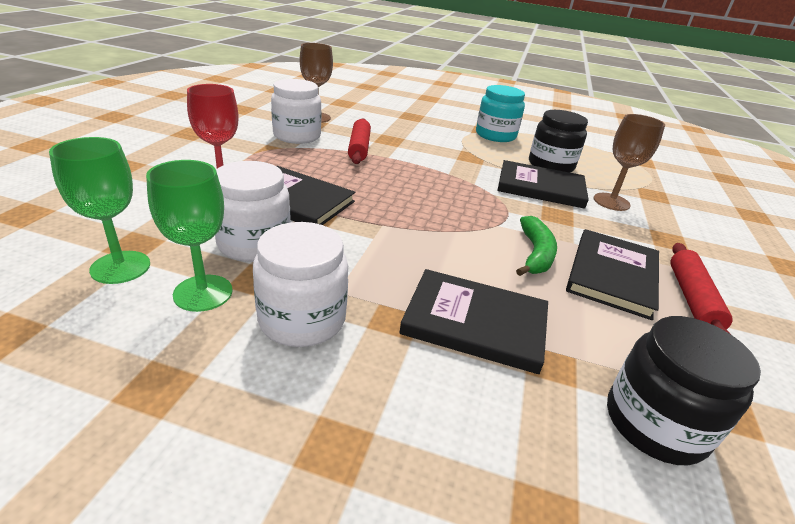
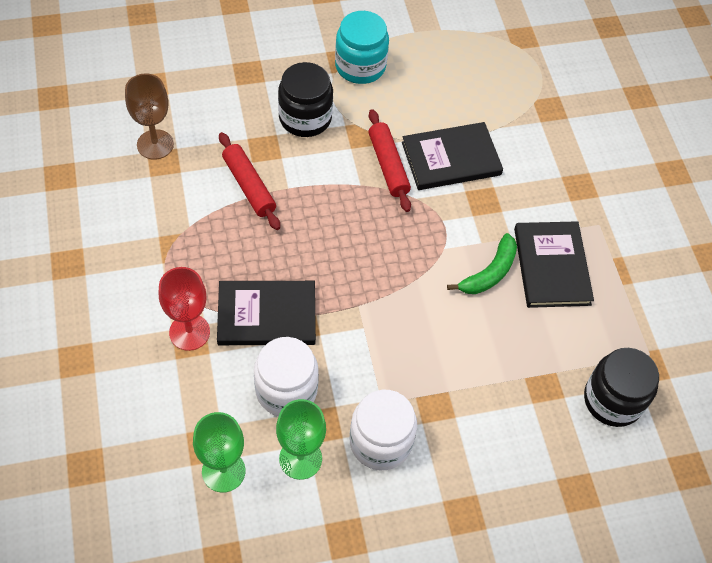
camera: 30 degrees left, 25 degrees up
(297, 136) = (172, 200): white jar -> none
(475, 322) = (484, 378): black book -> none
(535, 254) = (489, 273): green banana -> green banana turned 60 degrees clockwise
(550, 165) = (442, 105): black jar -> black jar (305, 118)
(611, 202) = (519, 147): brown goblet -> none
(691, 299) = (611, 263): red rolling pin -> red rolling pin (388, 165)

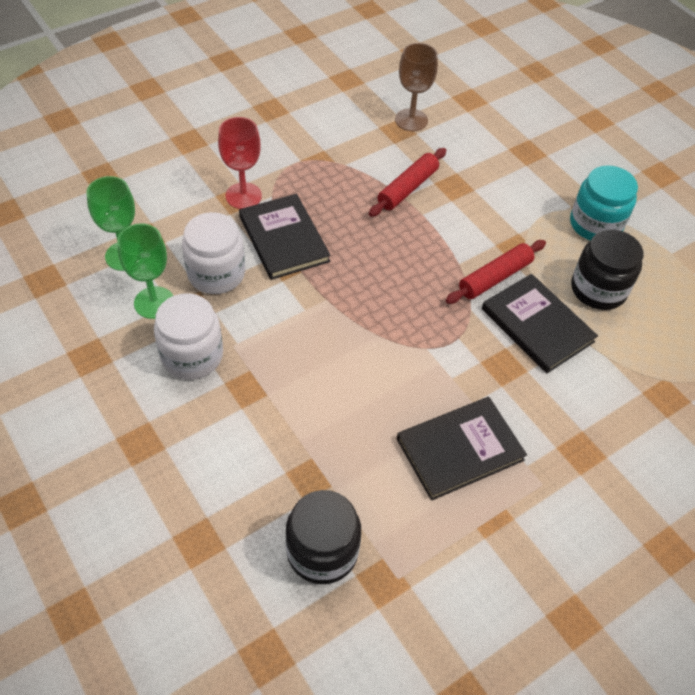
camera: 70 degrees right, 5 degrees down
(305, 118) = (506, 203): black jar -> black jar (598, 289)
(489, 273) = (419, 394): green banana -> none

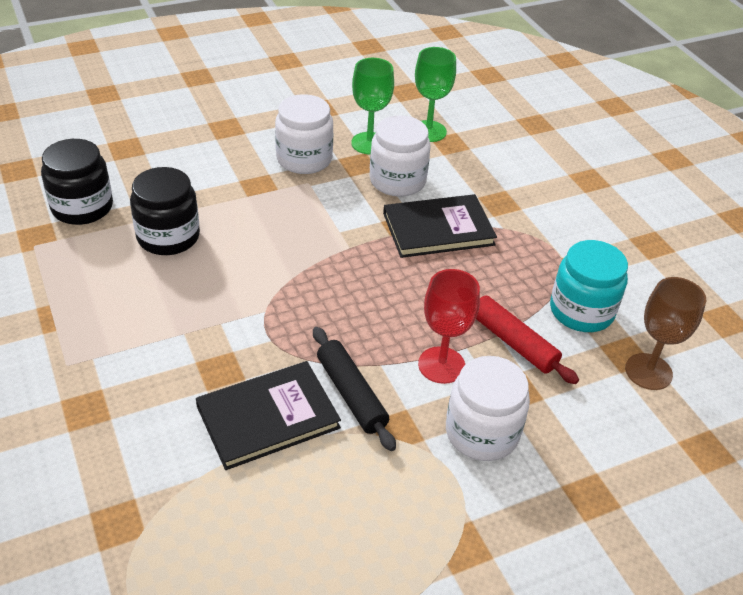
camera: 100 degrees right, 10 degrees down
(243, 196) = (504, 208): red goblet -> red goblet (441, 365)
(460, 449) = (134, 310): black book -> none
(495, 278) = (351, 394): red rolling pin -> black rolling pin
(500, 203) = (482, 432): none -> white jar
(595, 224) = (431, 541): turquoise jar -> turquoise jar (581, 311)
(598, 289) = (309, 503): black jar -> black jar (168, 237)

